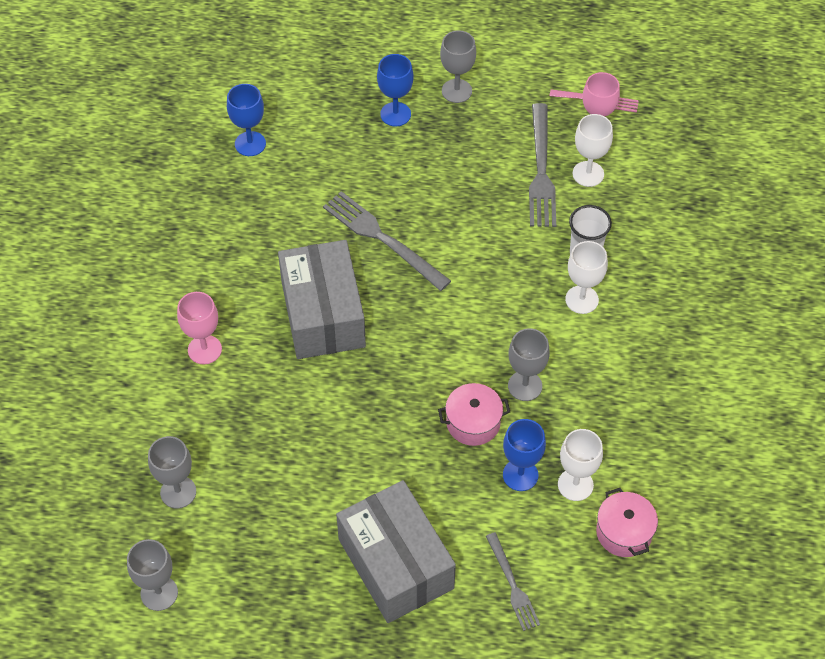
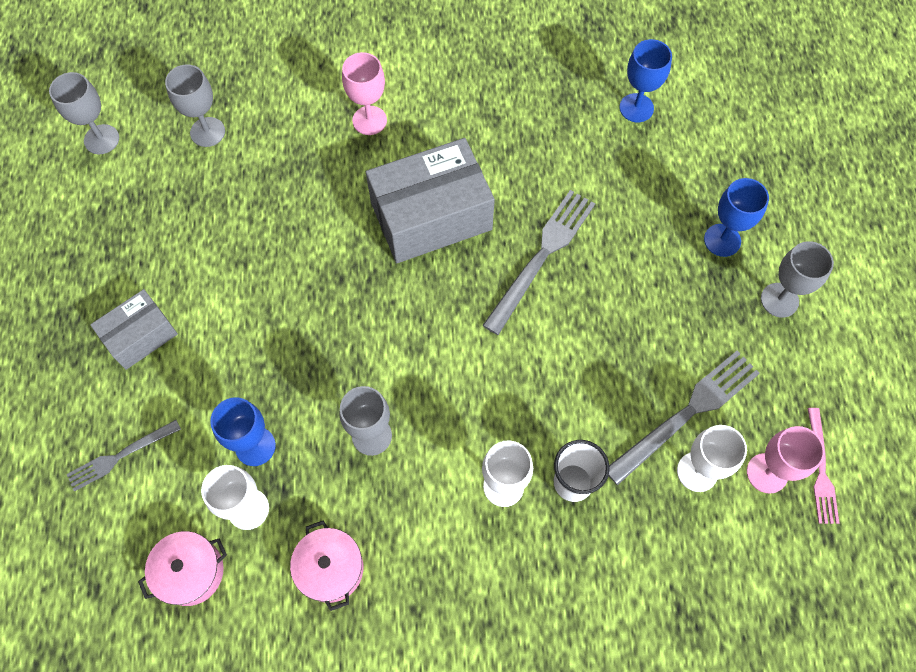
camera: 80 degrees right, 10 degrees up
(395, 563) = (140, 336): grey box -> grey box, size x0.56
(473, 422) = (316, 387): pink pot -> pink pot (331, 569)
(541, 170) = (686, 414): grey fork -> grey fork turned 150 degrees clockwise

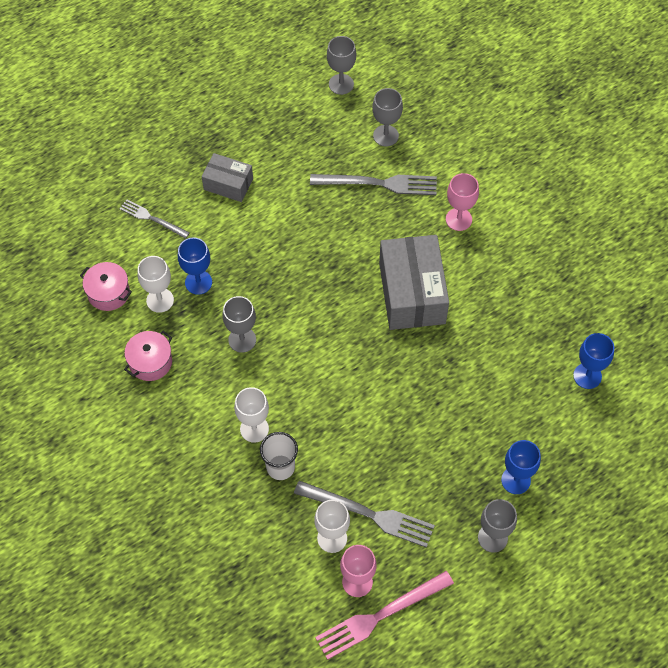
camera: 60 degrees right, 5 degrees down
(431, 216) = (412, 293): grey box -> grey box turned 45 degrees clockwise
(542, 256) = (426, 373): grey fork -> grey fork (378, 184)
(821, 470) = (380, 615): pink fork -> pink fork, size x1.67

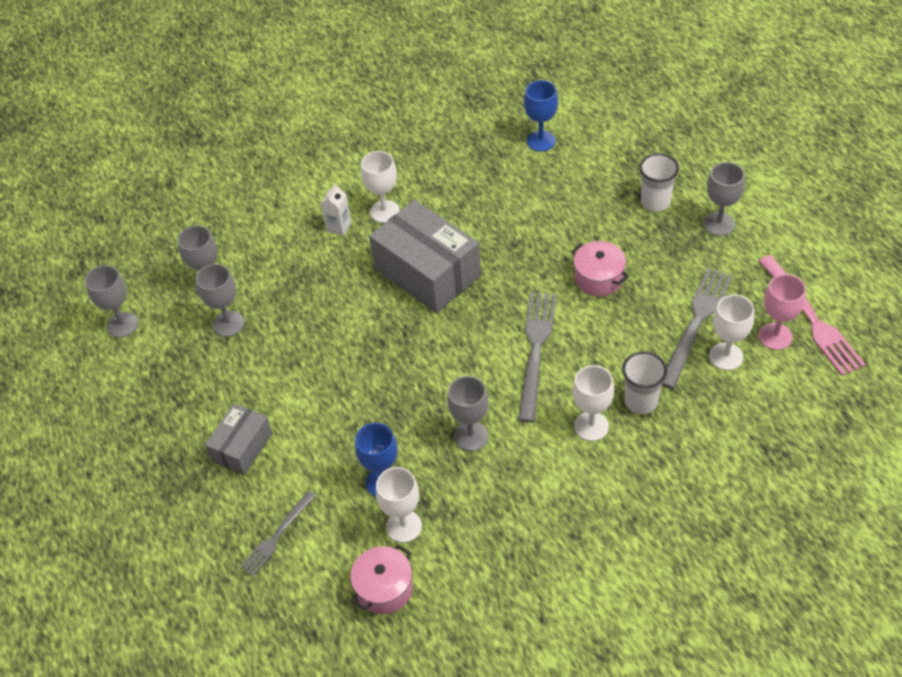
camera: 80 degrees left, 10 degrees down
(150, 362) = (493, 537): pink pot -> pink pot (598, 278)
(346, 155) = (228, 324): none -> grey goblet
(378, 184) = (276, 295): grey fork -> grey fork (536, 350)
(412, 293) = (427, 272): grey box -> grey box turned 45 degrees clockwise
(458, 219) = (339, 227): pink goblet -> white carton
(480, 252) = (384, 211): none -> white goblet
(515, 480) = (655, 202): blue goblet -> white cup

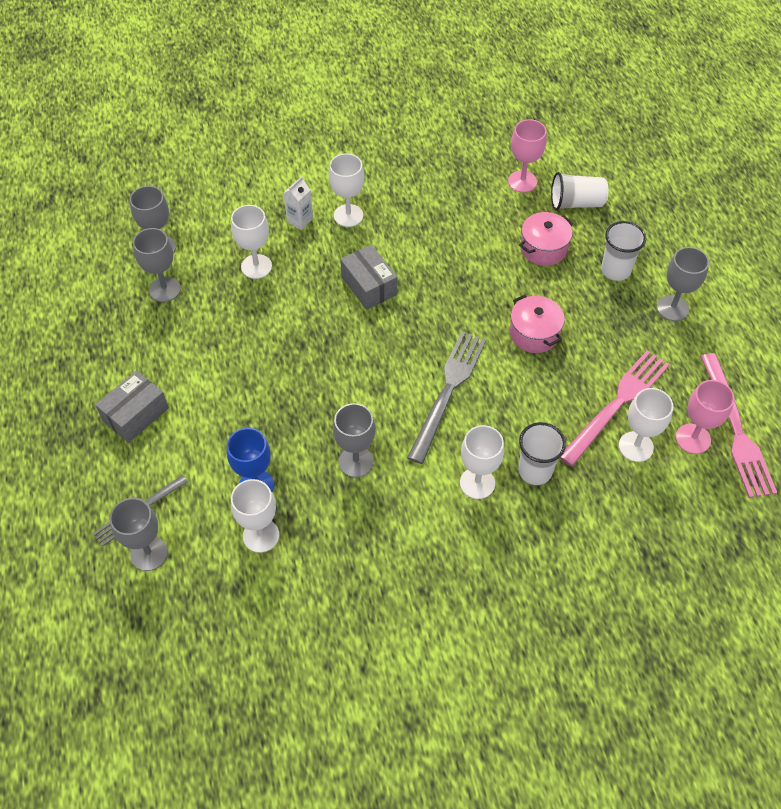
camera: 10 degrees right, 5 degrees up
(122, 325) = (68, 266): grey goblet -> grey goblet (149, 553)
(311, 280) = (256, 266): none -> white goblet
(384, 588) = (221, 593): pink pot -> pink pot (543, 248)
(427, 272) = (369, 286): grey box -> grey box, size x0.56
(541, 141) = (522, 181): blue goblet -> pink goblet
(598, 149) = (576, 203): none -> white cup
(696, 323) = (617, 404): grey fork -> pink fork

